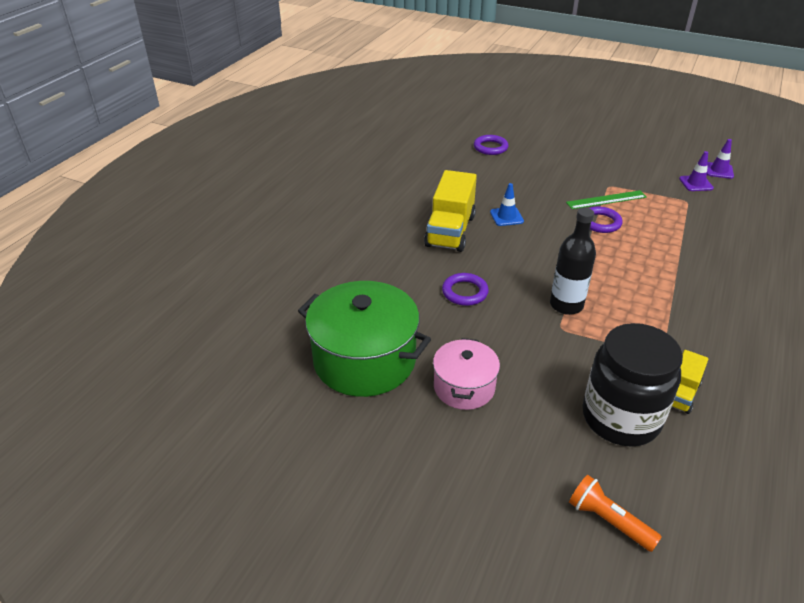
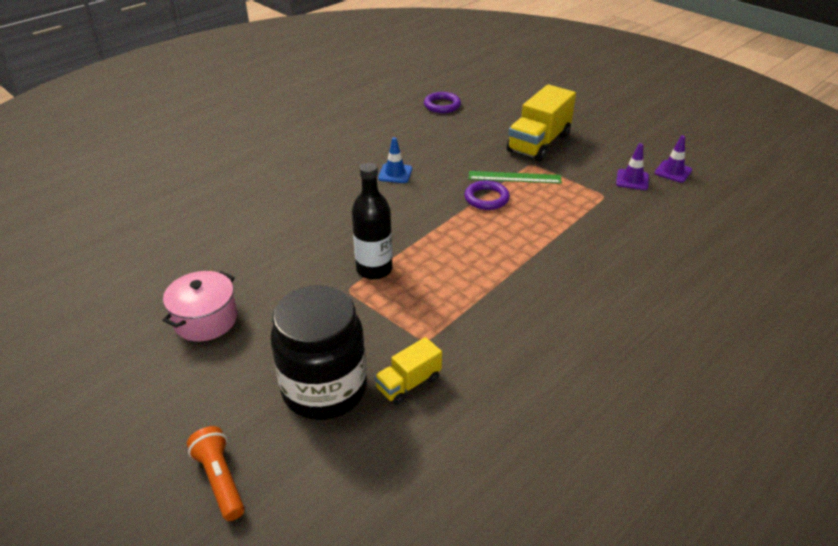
camera: 20 degrees right, 0 degrees up
(364, 360) = (143, 273): green pot -> none
(450, 231) = (328, 176): yellow truck -> yellow truck (538, 143)
(465, 292) = (288, 235): purple ring -> none

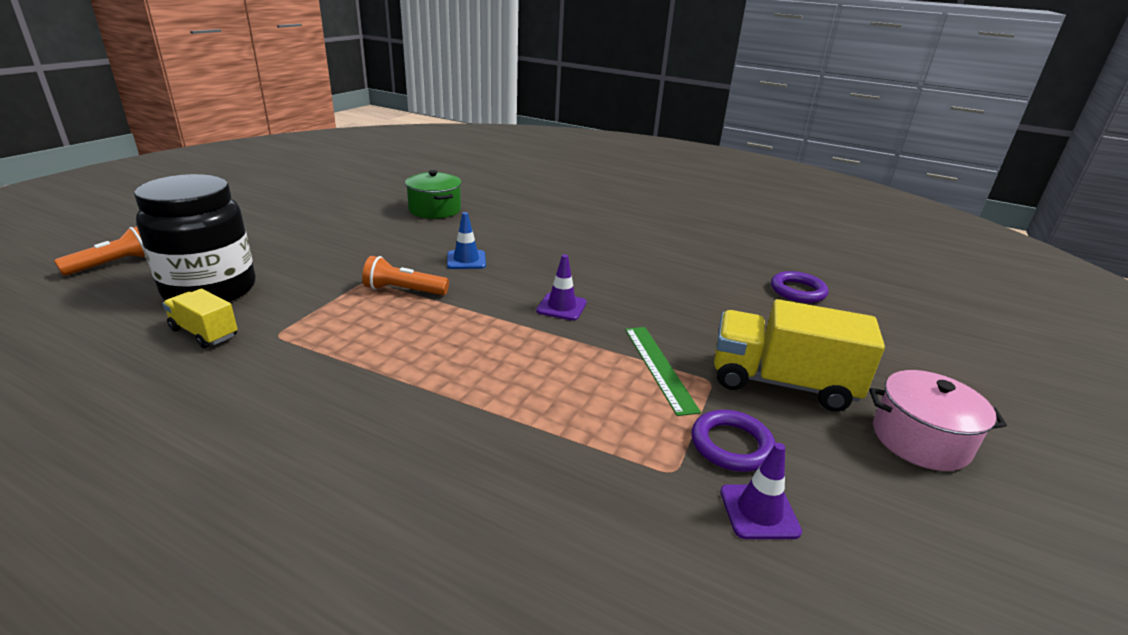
camera: 70 degrees right, 10 degrees down
(200, 238) = (435, 210): none -> green pot
(205, 320) = (319, 229): pink pot -> pink pot (920, 440)
(374, 269) = (404, 290): black bottle -> orange flashlight
(395, 173) = (601, 279): blue traffic cone -> blue traffic cone (466, 260)
(486, 198) = (586, 348): purple ring -> purple ring (731, 445)
(673, 171) = (852, 587): purple traffic cone -> purple traffic cone (561, 307)

